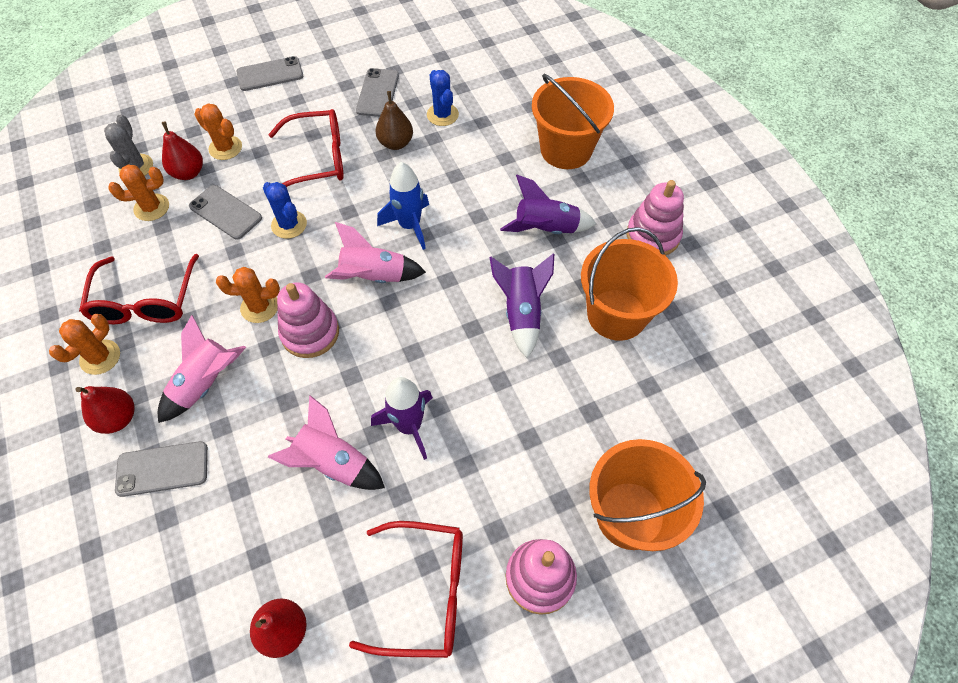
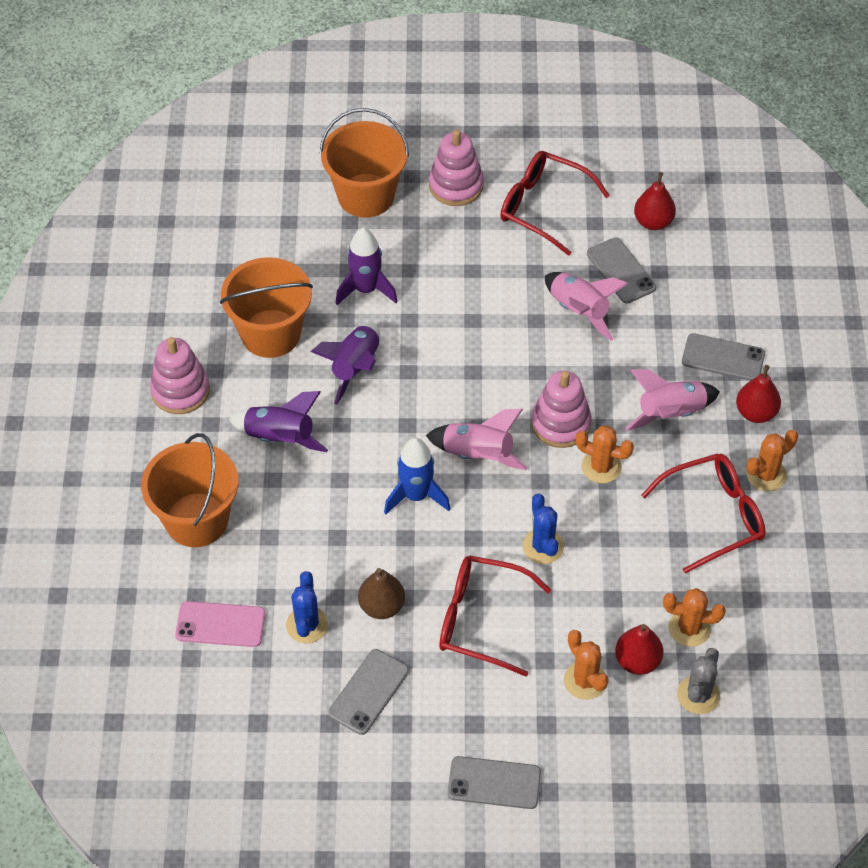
camera: 155 degrees left, 5 degrees down
(145, 301) = (714, 516): red glasses -> red glasses turned 45 degrees clockwise
(226, 212) = (607, 589): grey phone -> grey phone (621, 271)
(409, 426) = (504, 314): purple rocket -> purple rocket (366, 289)
(502, 96) = (220, 624): none -> pink phone

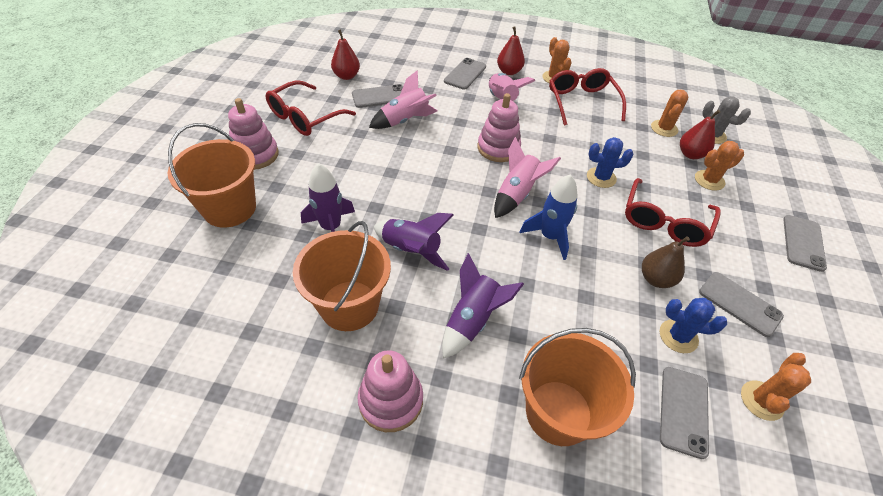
camera: 80 degrees left, 5 degrees down
(220, 624) = (683, 411): pink phone -> grey phone
(601, 467) = (538, 138): orange cactus -> orange cactus (761, 400)

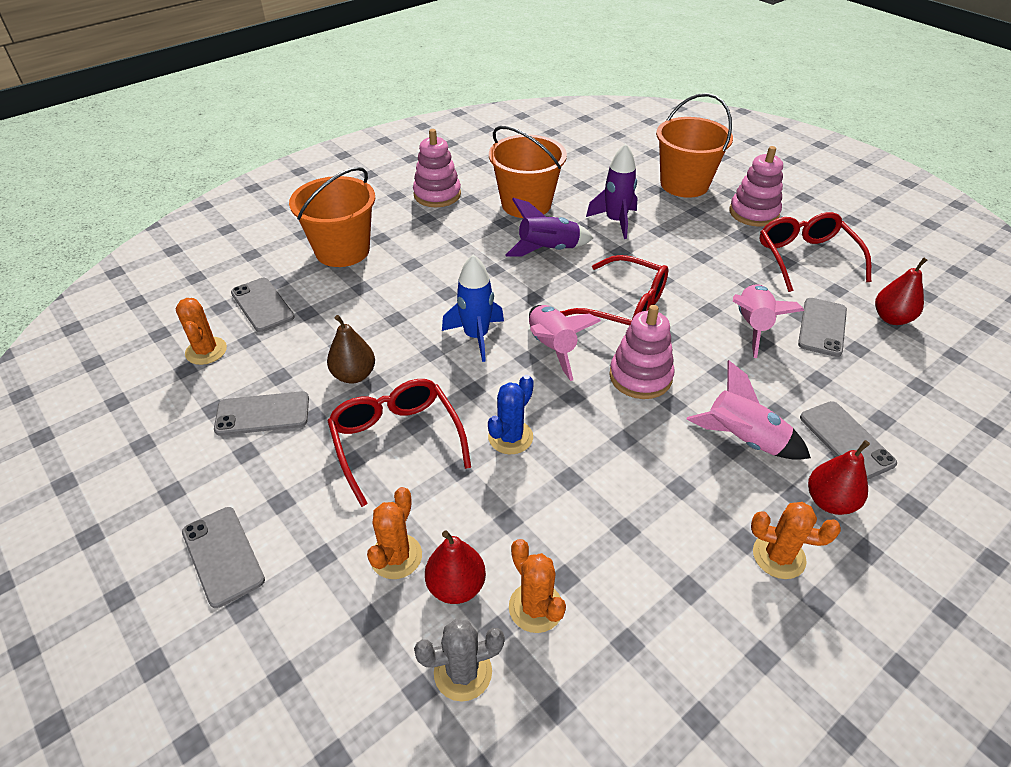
camera: 130 degrees right, 5 degrees down
(472, 320) = (449, 249): purple rocket -> none
(581, 102) = (683, 543): red glasses -> red glasses (624, 307)
(678, 336) = (299, 346): blue cactus -> none

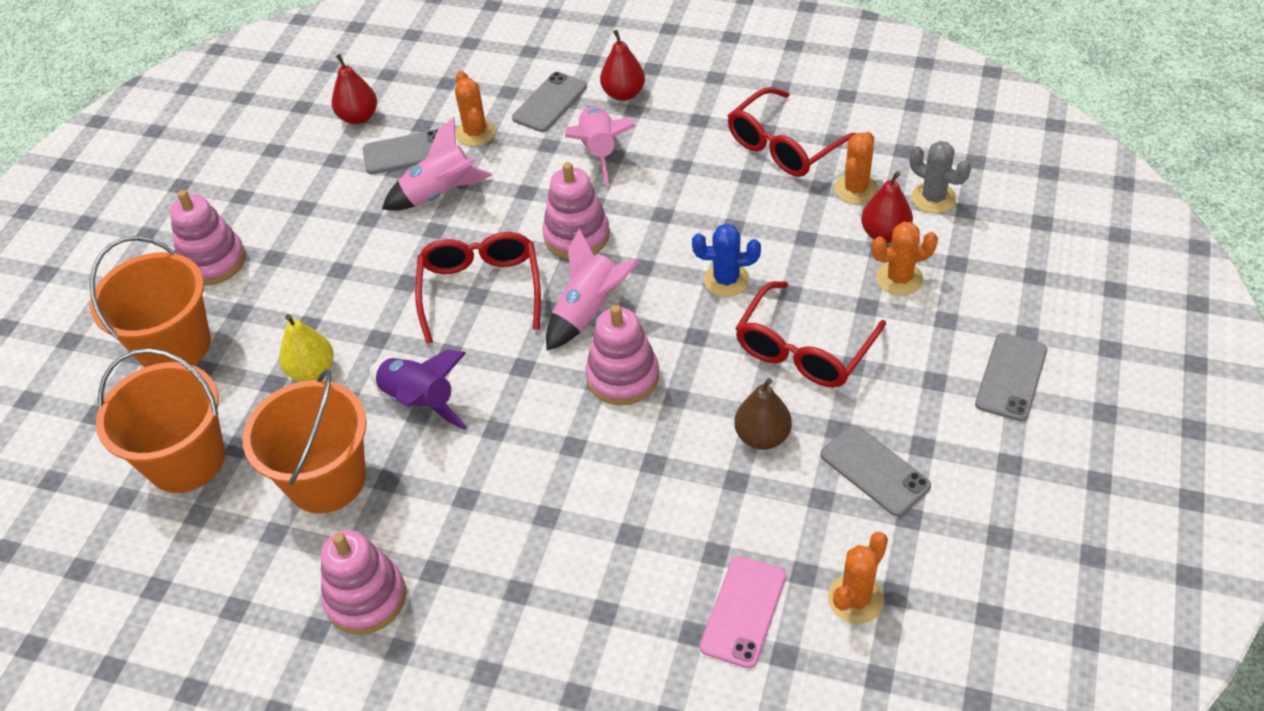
camera: 120 degrees left, 5 degrees up
(262, 305) = (743, 611): grey phone -> pink phone
(342, 250) = (577, 612): orange bucket -> orange bucket (186, 460)
(476, 336) = (623, 377): blue rocket -> pink stacking toy
(615, 221) = (312, 371): purple rocket -> yellow pear
(778, 556) = (697, 102): orange cactus -> orange cactus (475, 133)
(805, 258) = (288, 195): red glasses -> red glasses (785, 146)

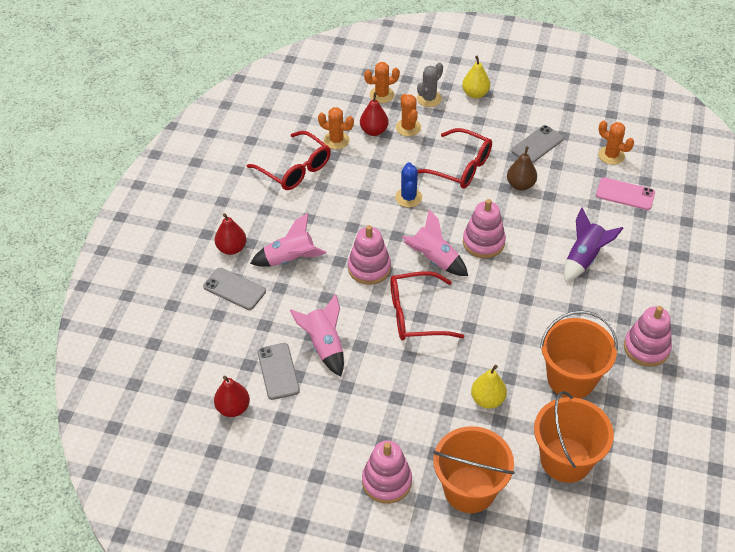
camera: 95 degrees left, 0 degrees up
(420, 401) = (508, 338): purple rocket -> purple rocket (584, 258)
(475, 133) = (261, 330): orange cactus -> orange cactus (381, 95)
(933, 198) = (346, 110): grey cactus -> grey cactus (429, 98)
(1011, 377) = (475, 94): grey phone -> yellow pear

